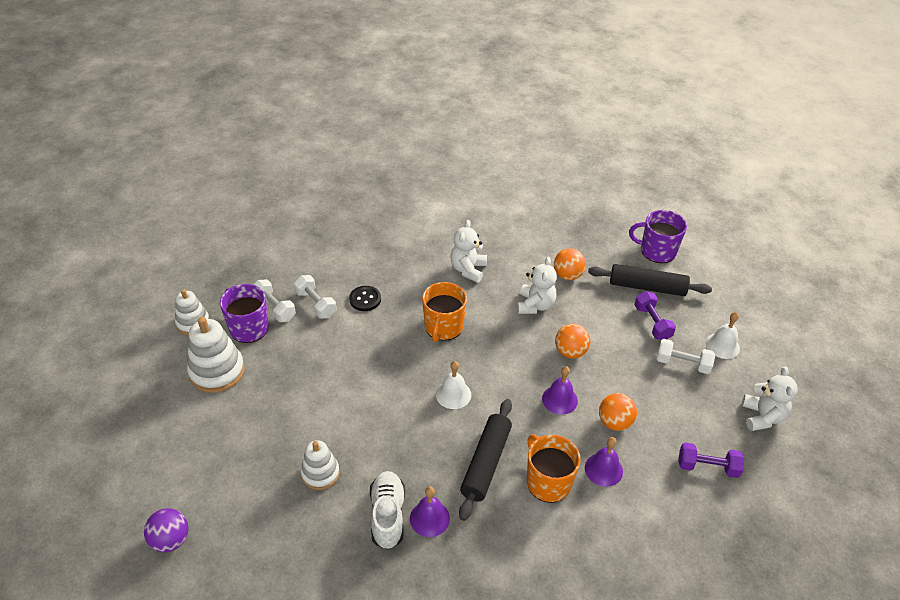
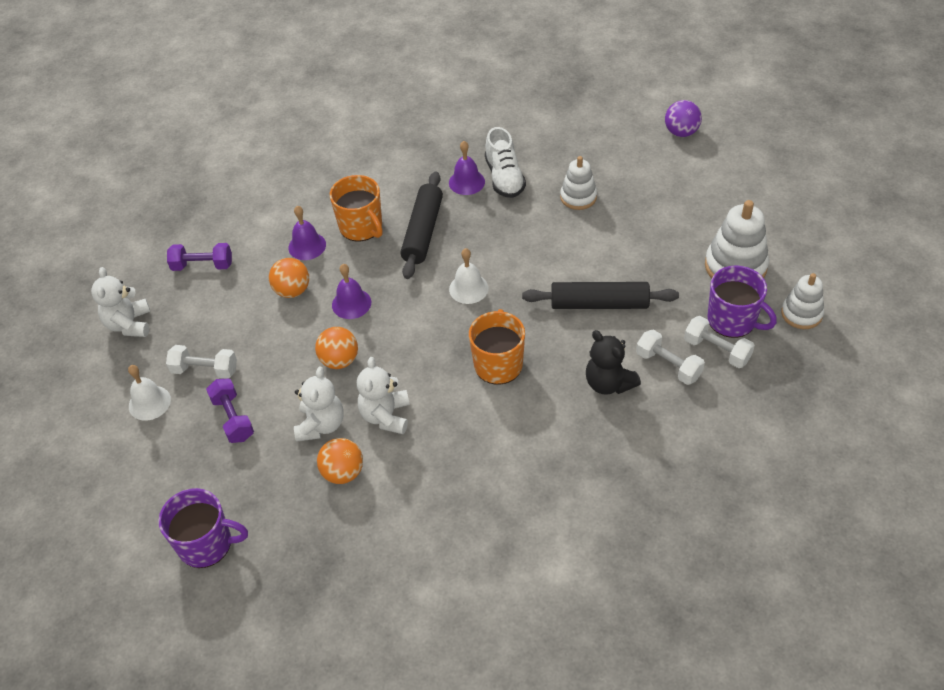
camera: 175 degrees right, 5 degrees up
(365, 299) = (609, 383): black button -> black teddy bear
(468, 269) = (484, 455): white teddy bear -> white teddy bear (321, 425)
(647, 287) = (231, 474): black rolling pin -> black rolling pin (599, 304)

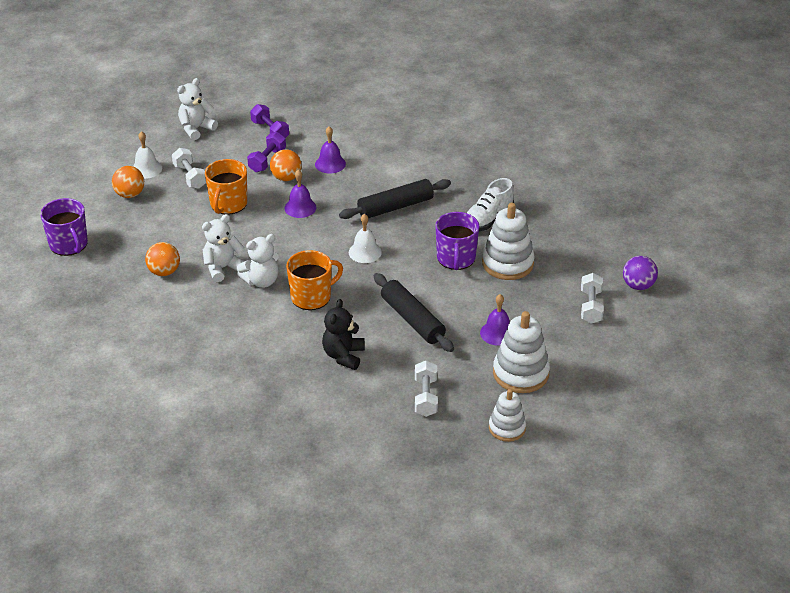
camera: 50 degrees right, 10 degrees down
(233, 418) = (164, 207): purple dumbbell -> purple dumbbell (267, 160)
(321, 425) = (191, 244): white teddy bear -> white teddy bear (261, 281)
(339, 360) = (248, 226): orange ball -> orange ball (130, 194)
(361, 227) = (371, 178): orange mug -> orange mug (228, 204)
(466, 182) = (464, 204): purple bell -> purple bell (497, 333)
(578, 197) = (507, 263): white stacking toy -> white stacking toy, size x1.58
(668, 365) = (387, 378): white dumbbell -> white dumbbell (591, 306)
(733, 320) = (463, 394): purple mug -> purple mug (456, 258)

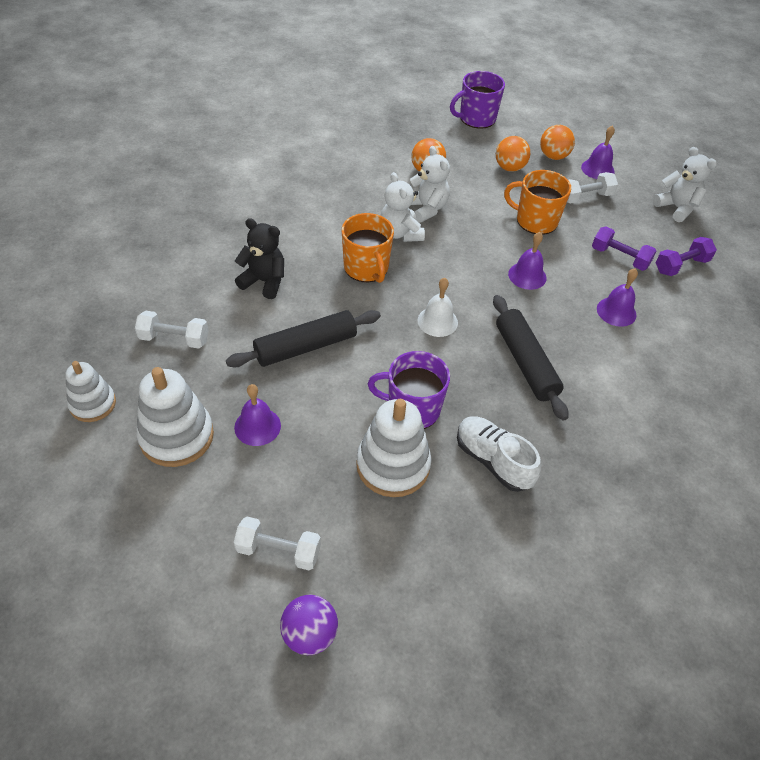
camera: 95 degrees right, 10 degrees up
(146, 169) = (597, 169): white bell -> purple bell
(286, 177) = (585, 270): orange ball -> orange ball (509, 168)

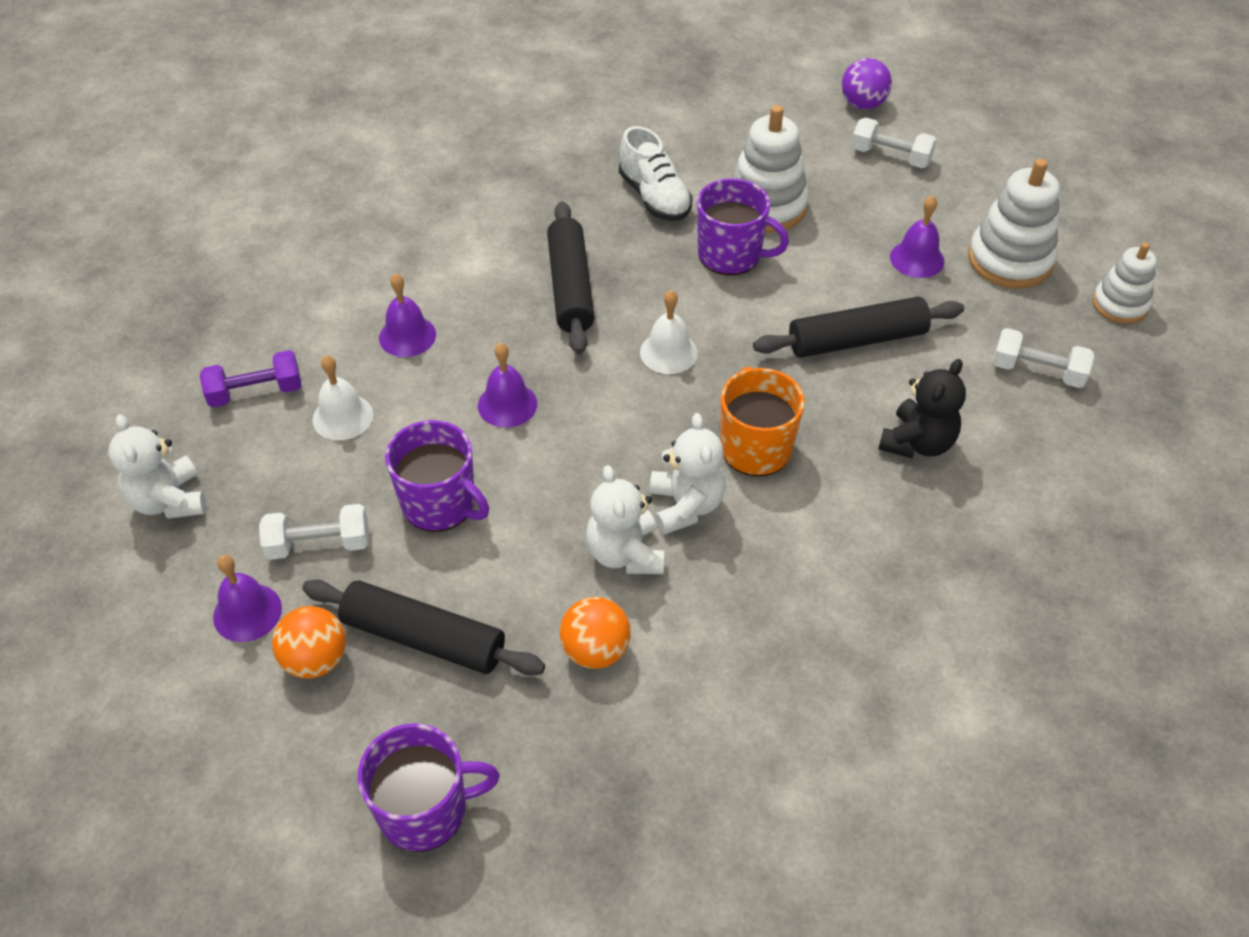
camera: 165 degrees left, 0 degrees up
(264, 281) = (917, 443): black teddy bear -> black teddy bear turned 90 degrees counterclockwise
(509, 168) = (424, 637): orange ball -> black rolling pin
(535, 221) = (440, 504): orange mug -> purple mug
(619, 258) = (342, 417): purple dumbbell -> white bell

